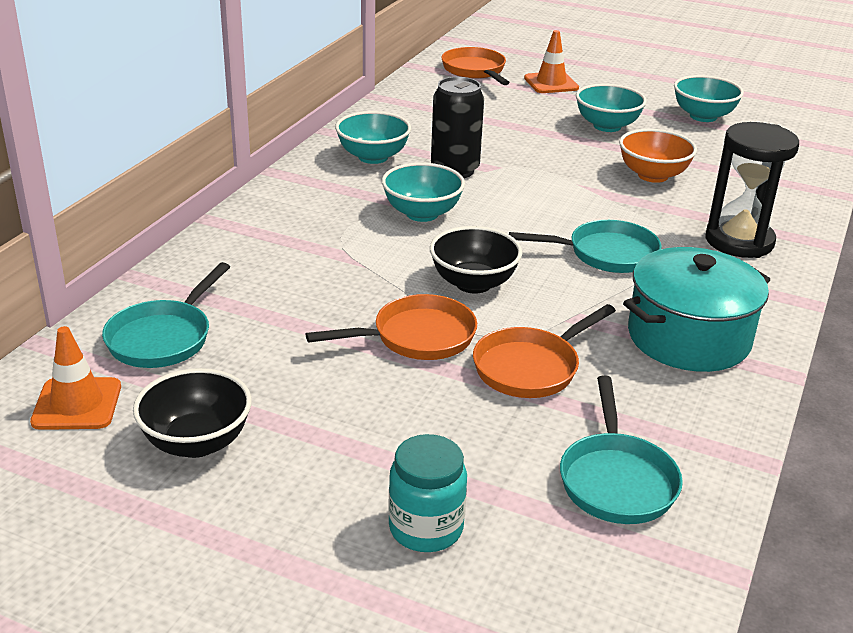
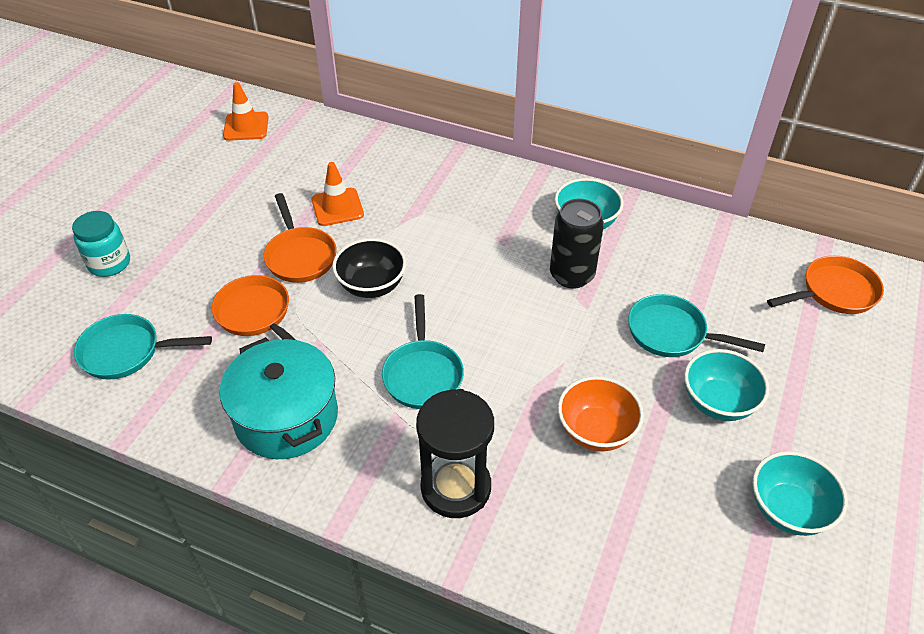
camera: 90 degrees right, 15 degrees up
(163, 338) = (308, 147): turquoise pan -> turquoise pan (672, 333)
(197, 442) = (204, 172): black bowl -> none
(422, 213) = (483, 255): turquoise bowl -> none
(551, 83) = (829, 359): orange traffic cone -> orange traffic cone (337, 207)

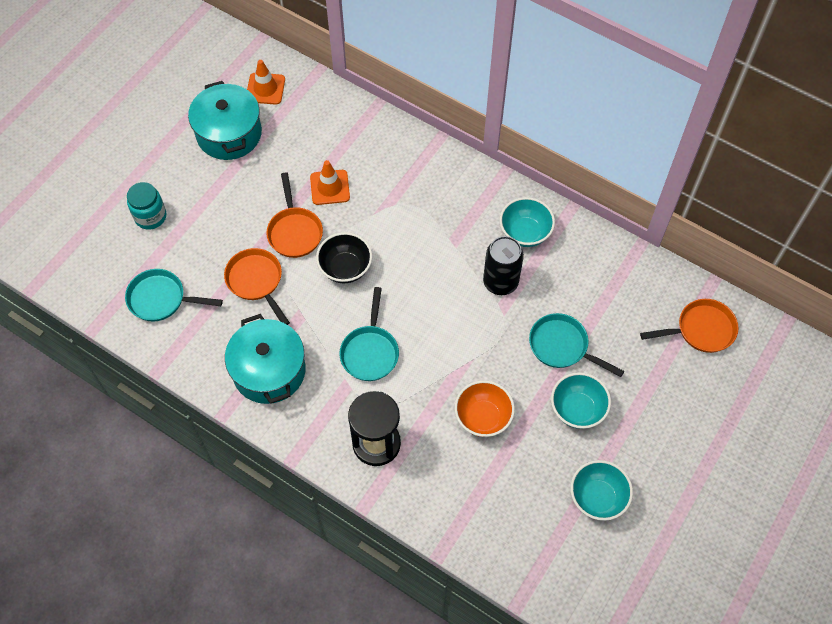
camera: 10 degrees right, 15 degrees up
(206, 171) = (229, 134): none -> turquoise pot

